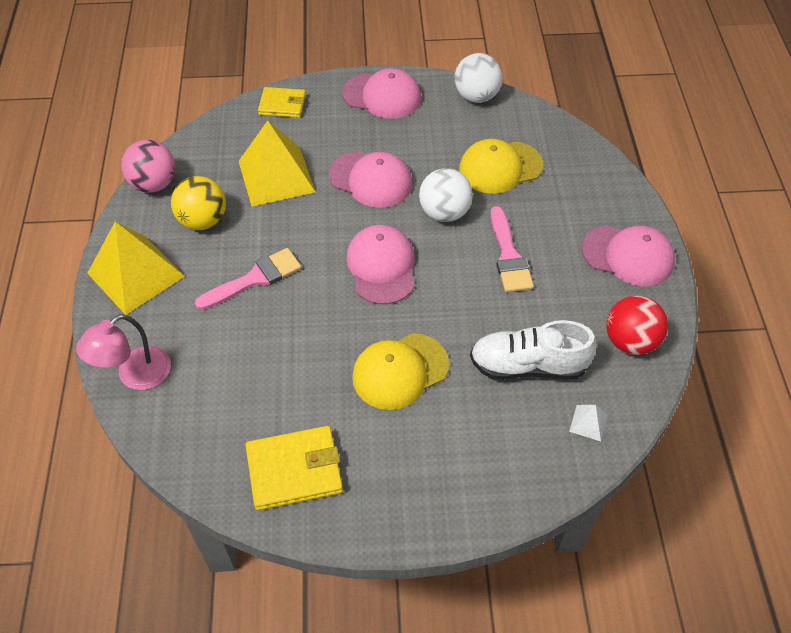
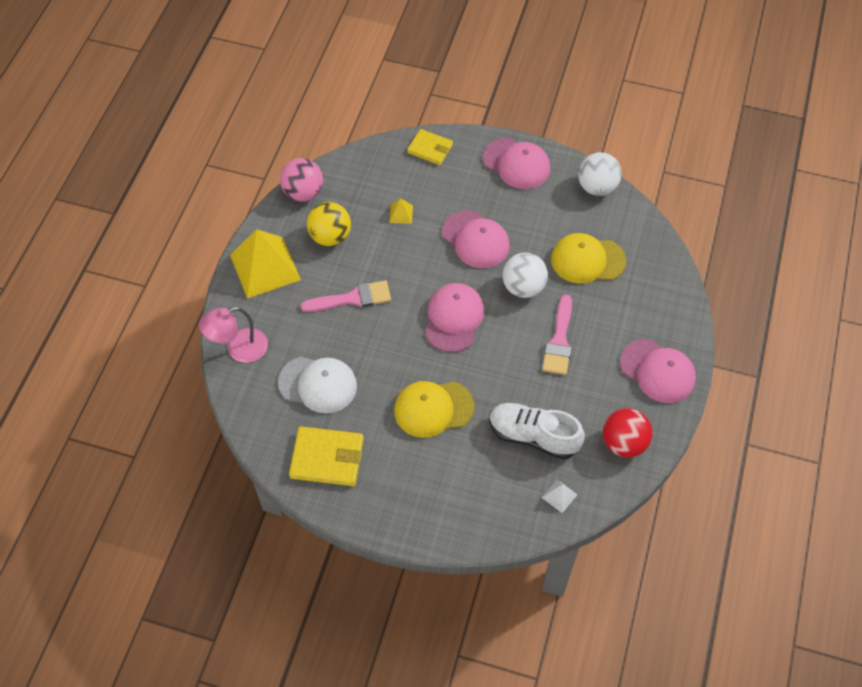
camera: 20 degrees right, 5 degrees up
(249, 386) = (318, 384): none -> white cap
(276, 176) = (401, 214): yellow pyramid -> yellow pyramid, size x0.41

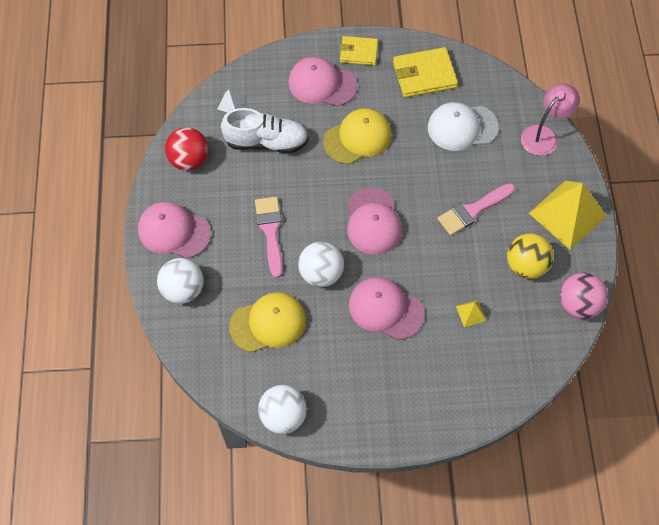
camera: 160 degrees right, 5 degrees up
(430, 149) = (478, 404): yellow wallet -> yellow wallet (358, 52)
(516, 164) = (378, 416): pink cap -> pink cap (322, 84)
(660, 313) = (183, 289): none -> white ball

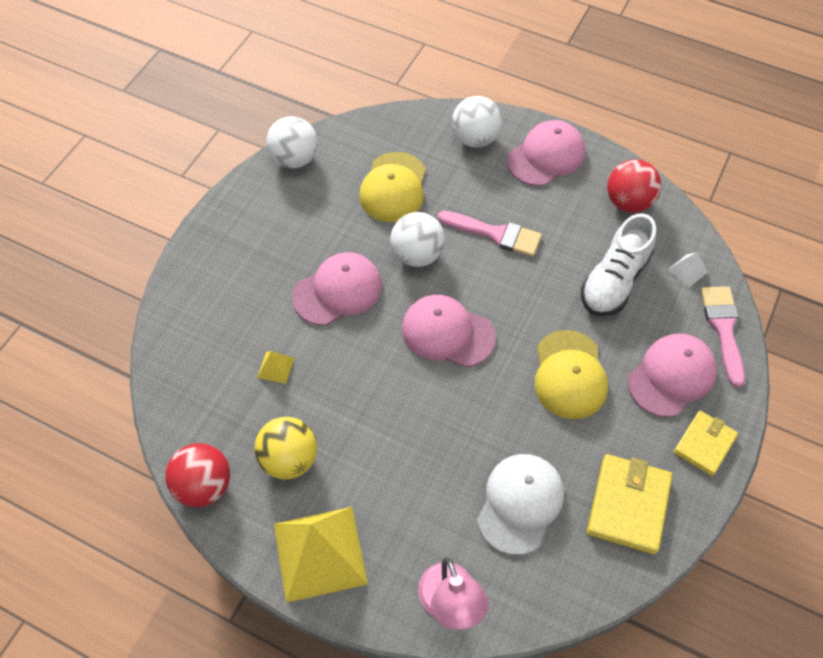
camera: 120 degrees right, 5 degrees down
(472, 210) = (396, 444): pink brush -> pink brush (723, 328)
(578, 304) = (204, 486): pink ball -> red ball

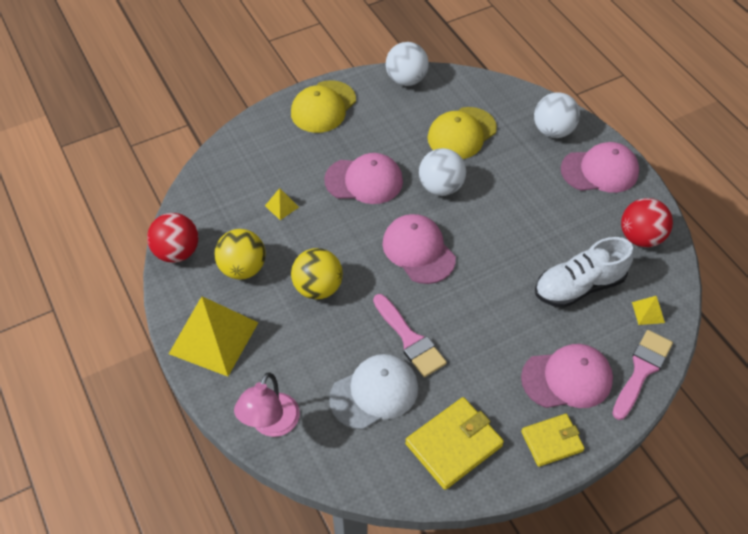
camera: 35 degrees right, 5 degrees down
(382, 431) = (318, 288): none -> yellow ball
(495, 234) = (512, 204): pink brush -> pink brush (410, 339)
(569, 374) = (486, 330): yellow cap -> yellow cap (323, 107)
(688, 270) = (648, 312): white pyramid -> yellow pyramid

